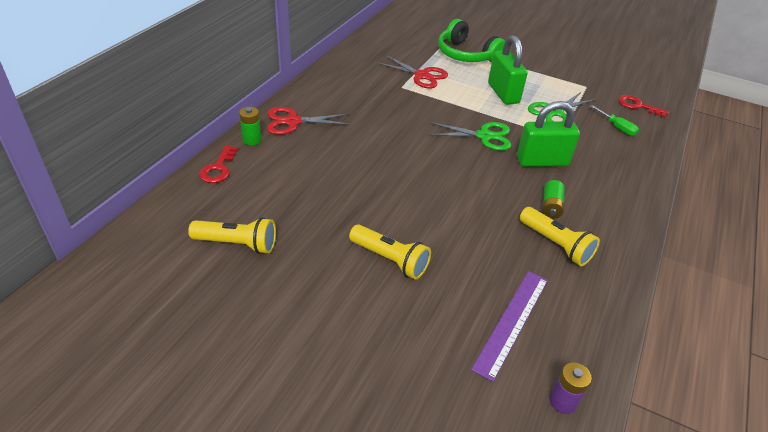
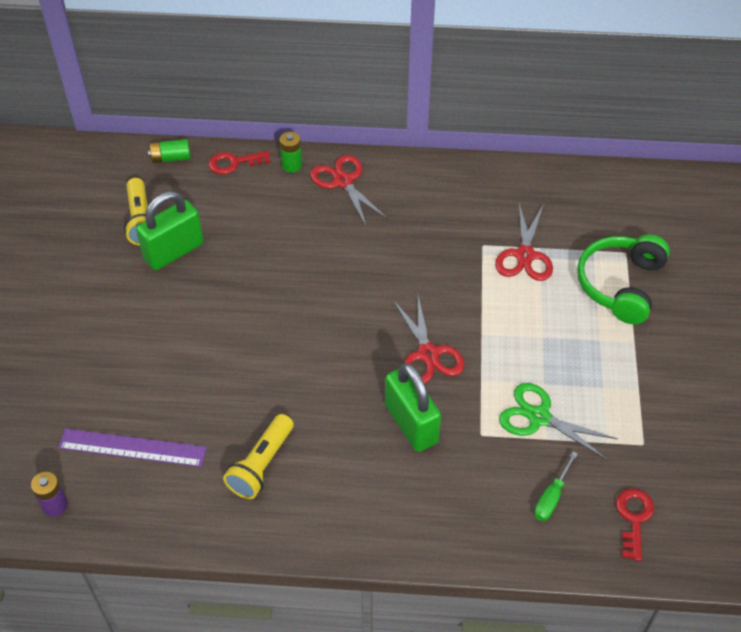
camera: 70 degrees right, 10 degrees up
(390, 259) = (172, 332): yellow flashlight -> none
(484, 136) = (428, 354): green scissors -> red scissors
(503, 93) = (545, 350): green padlock -> green padlock (174, 251)
(551, 206) = (326, 449): green battery -> green battery (171, 158)

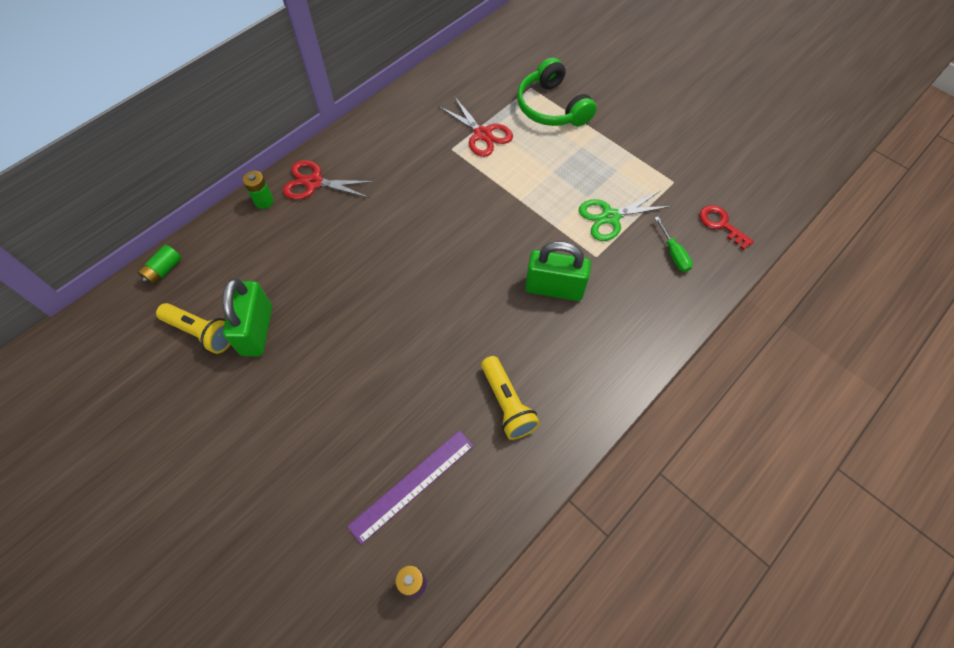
camera: 50 degrees left, 10 degrees up
(234, 163) = (219, 234): red key -> none
(428, 354) = (508, 239): red scissors -> none

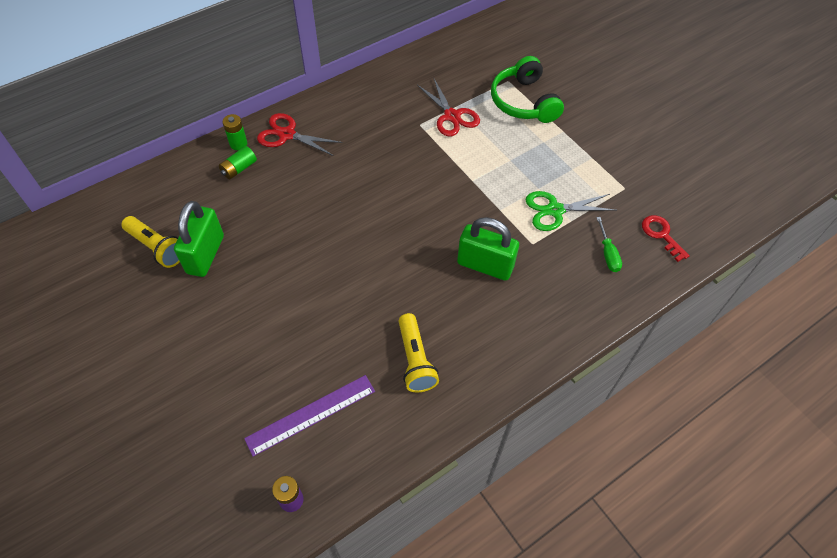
camera: 10 degrees right, 5 degrees down
(163, 270) = (137, 189): green battery -> green battery (239, 168)

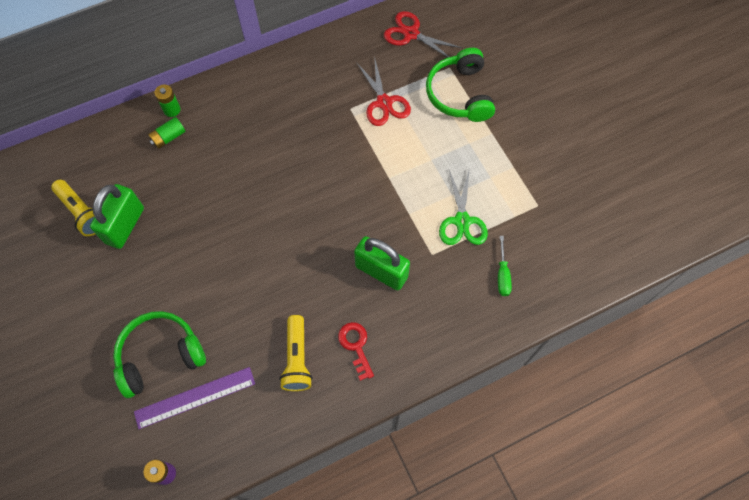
camera: 10 degrees right, 10 degrees up
(264, 376) = (160, 355): none -> green headphones
(286, 134) = (219, 105): red scissors -> red scissors (411, 34)
(554, 210) = (462, 221): green scissors -> green scissors turned 90 degrees counterclockwise
(661, 235) = (560, 261): red key -> red key (356, 346)

